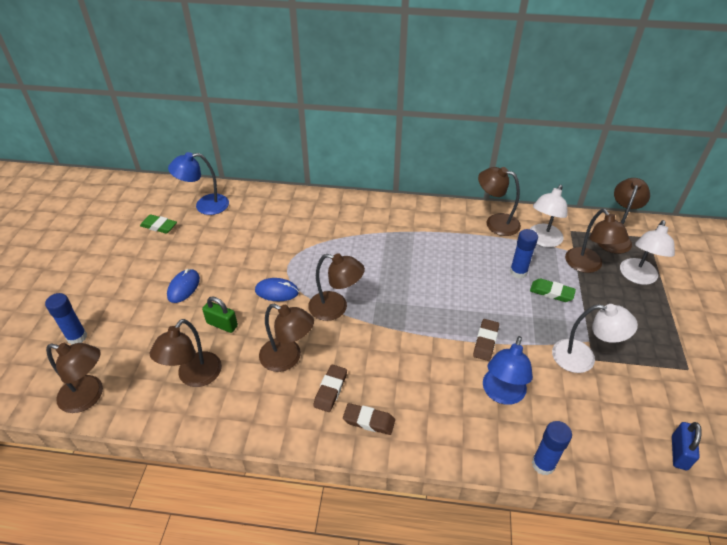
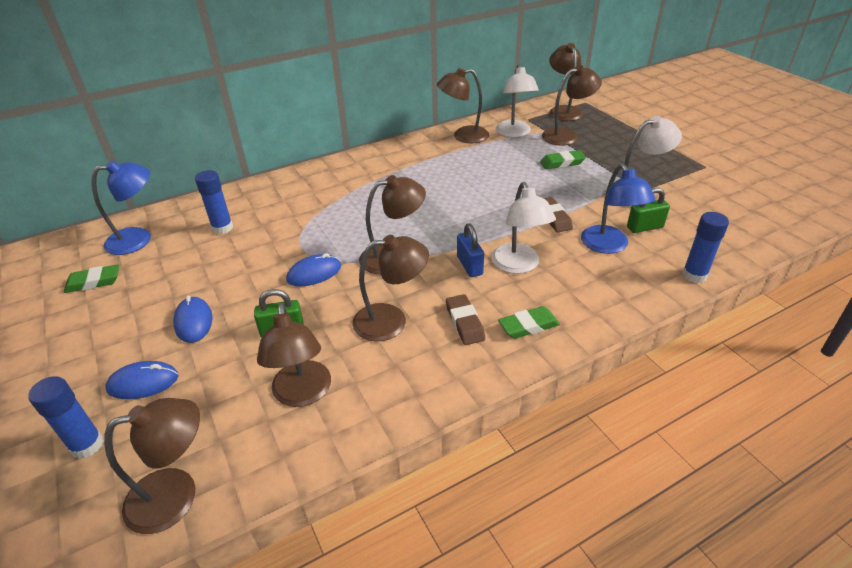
camera: 35 degrees left, 5 degrees down
(128, 314) = (143, 383): none -> blue mouse
(205, 206) = (138, 239): blue lamp -> blue lamp turned 150 degrees counterclockwise
(369, 421) = (528, 326): brown eraser -> green eraser
(518, 272) = (521, 161): blue glue stick -> blue glue stick (222, 228)
(553, 395) = (644, 227): none -> green padlock
(587, 266) = (566, 135): brown lamp -> brown lamp turned 60 degrees counterclockwise
(637, 277) = (608, 128): white lamp -> white lamp (519, 265)
(679, 452) = (762, 217): blue padlock -> blue padlock (469, 265)

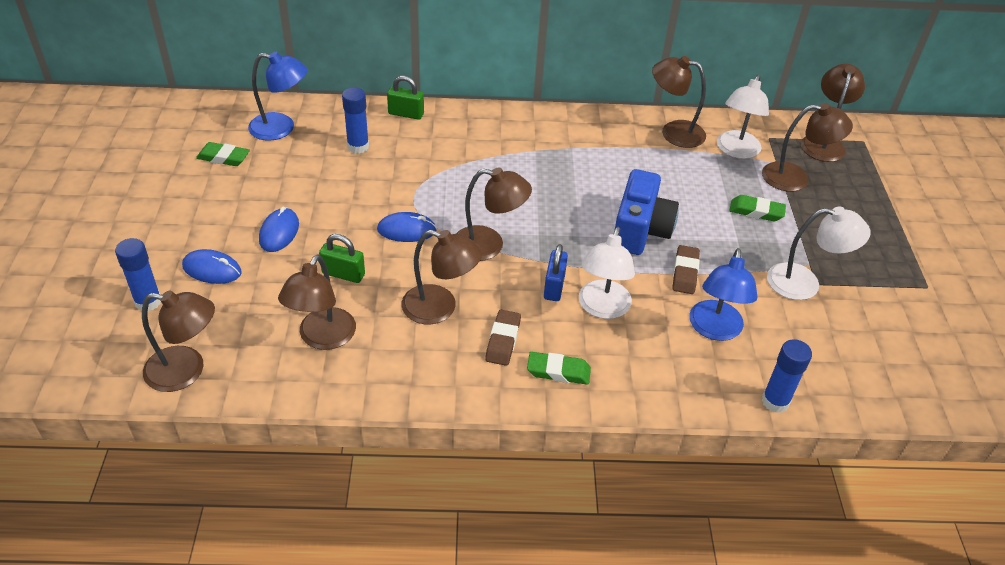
camera: 25 degrees right, 5 degrees up
(497, 203) = (640, 230): none -> blue camera
(644, 227) = (775, 327): green padlock -> green padlock (406, 114)

